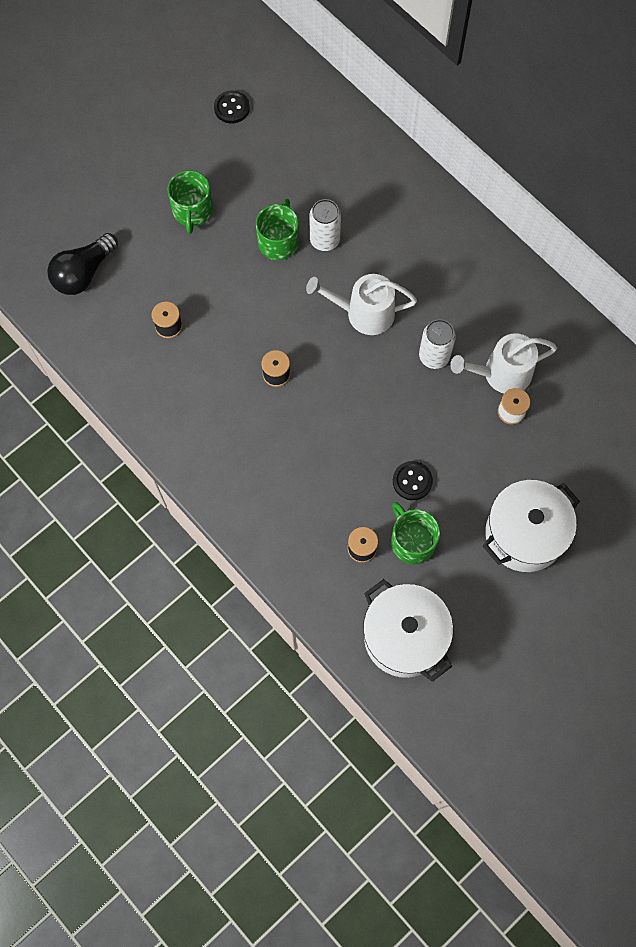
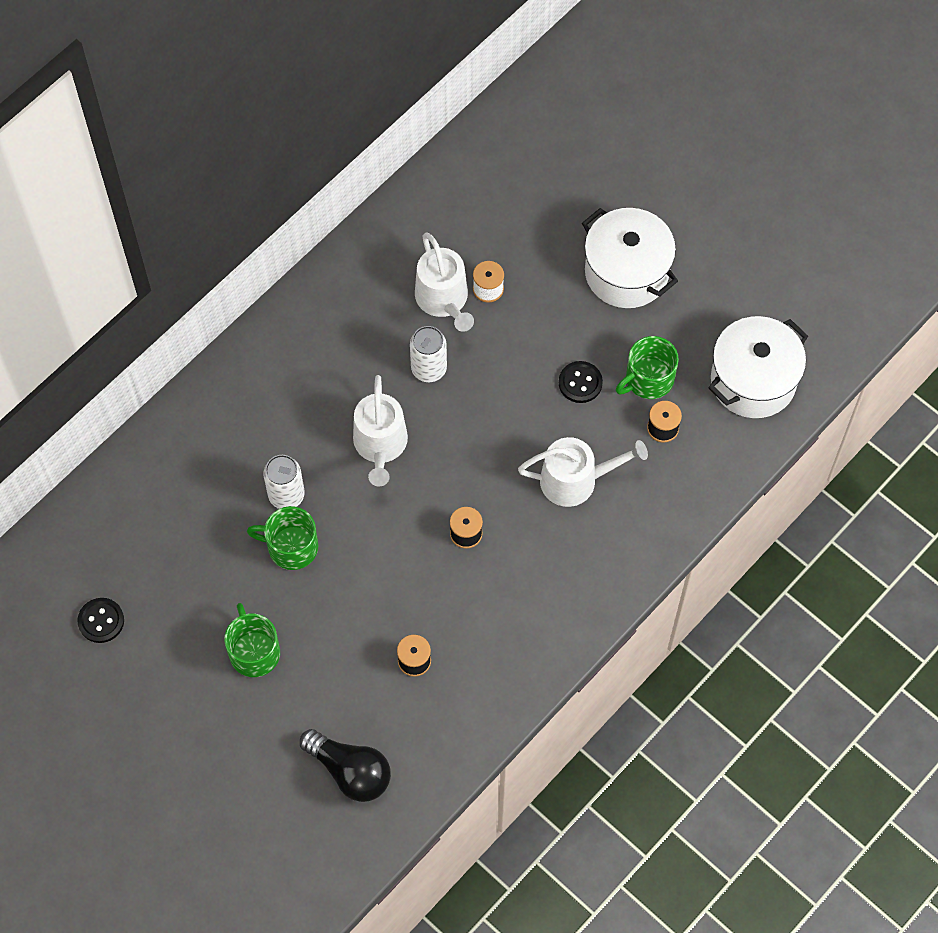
camera: 95 degrees left, 5 degrees down
(192, 211) = (254, 651): green mug -> green mug turned 105 degrees counterclockwise
(317, 467) = (575, 480): none -> white watering can

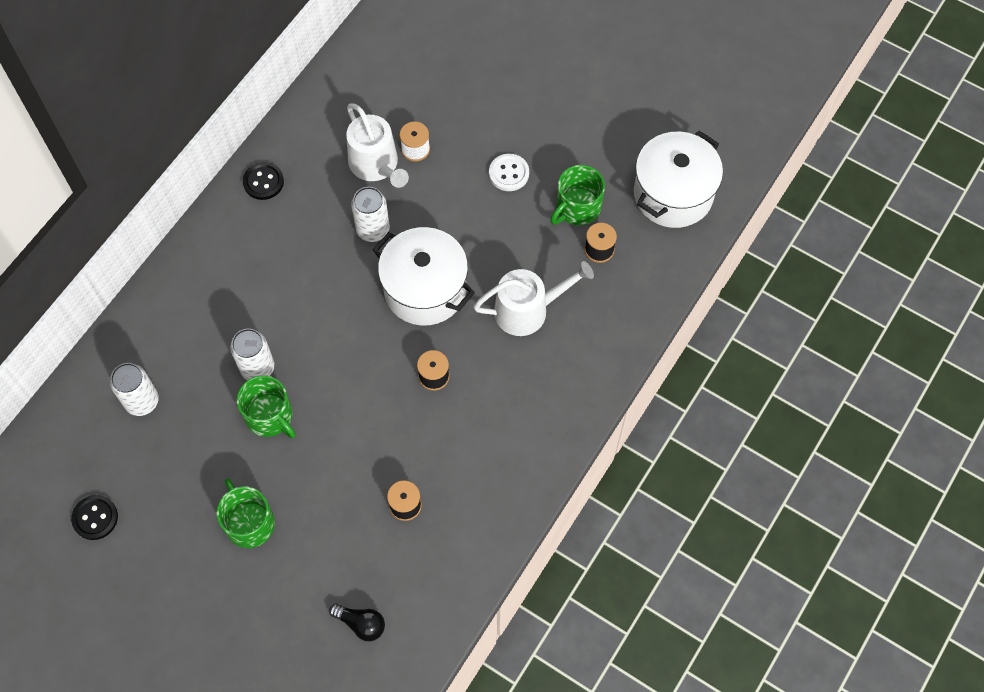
camera: 10 degrees left, 0 degrees up
(164, 510) = (142, 401): none -> white can
(291, 547) = (270, 416): green mug -> green mug turned 135 degrees counterclockwise
(350, 771) = (361, 624): black light bulb -> black light bulb, size x0.59
(380, 445) = (339, 307): white watering can -> none
(580, 383) = (515, 220): black button -> black button (263, 182)
(582, 331) = (509, 173): none -> white button
(626, 272) = (539, 115): white pot -> white pot (425, 289)

